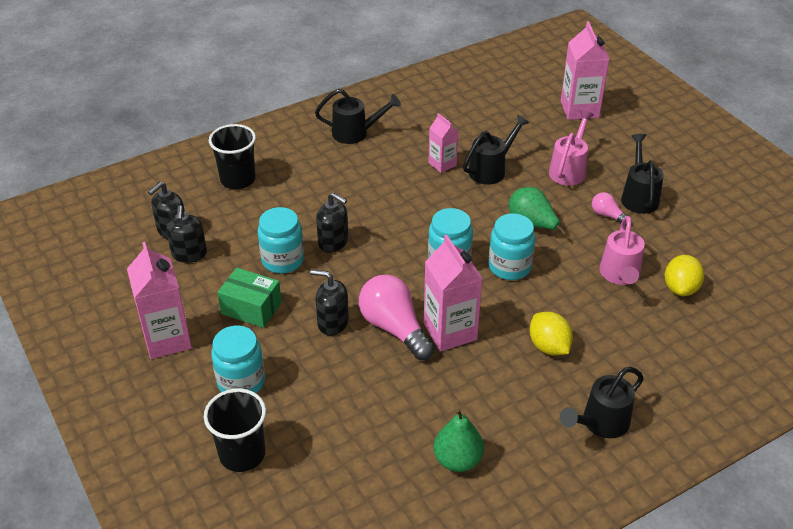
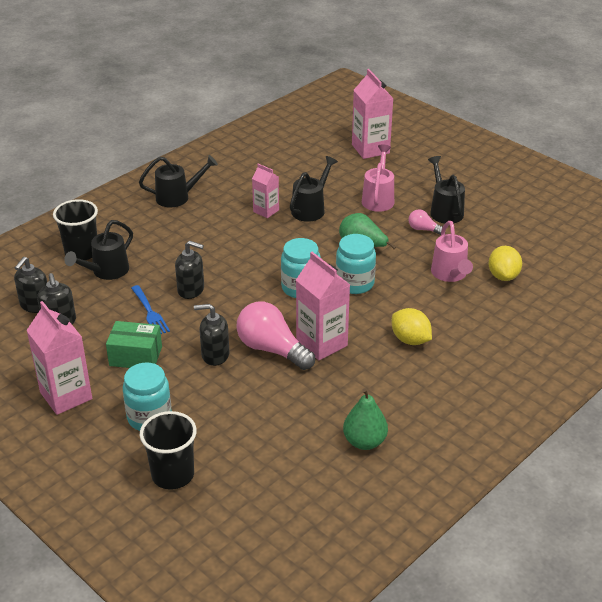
camera: 15 degrees left, 5 degrees down
(283, 260) = (150, 312): turquoise jar -> blue fork
(600, 423) = (473, 390): black watering can -> black watering can (106, 271)

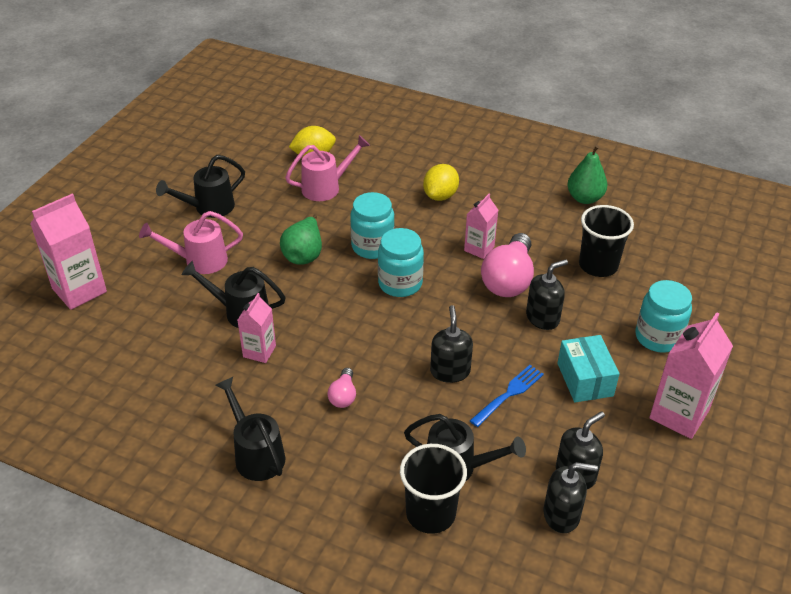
camera: 110 degrees left, 5 degrees up
(135, 356) = (585, 379): green box -> turquoise box
(173, 475) = (708, 298): black cup -> black cup (598, 265)
(215, 355) = (542, 318): black soap dispenser -> black soap dispenser turned 105 degrees counterclockwise
(321, 343) = (479, 249): pink carton -> pink carton, size x0.59
(423, 229) = (252, 216): pink light bulb -> pink light bulb (343, 396)

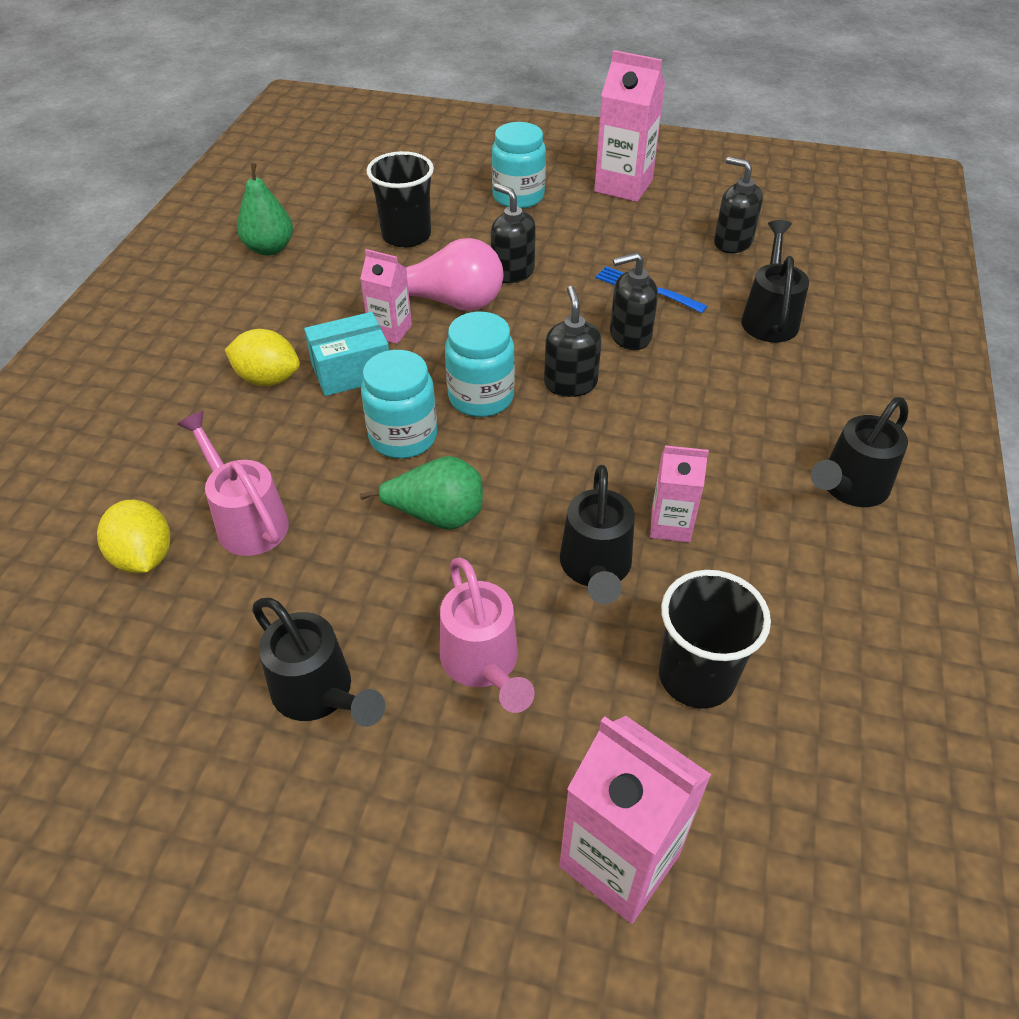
camera: 100 degrees left, 5 degrees up
(343, 396) = (712, 422): pink light bulb -> none
(430, 513) = (840, 330): black cup -> black cup (696, 676)
(561, 515) = (787, 249): black soap dispenser -> black soap dispenser (570, 383)
(585, 379) = (600, 240): turquoise box -> turquoise box (351, 371)

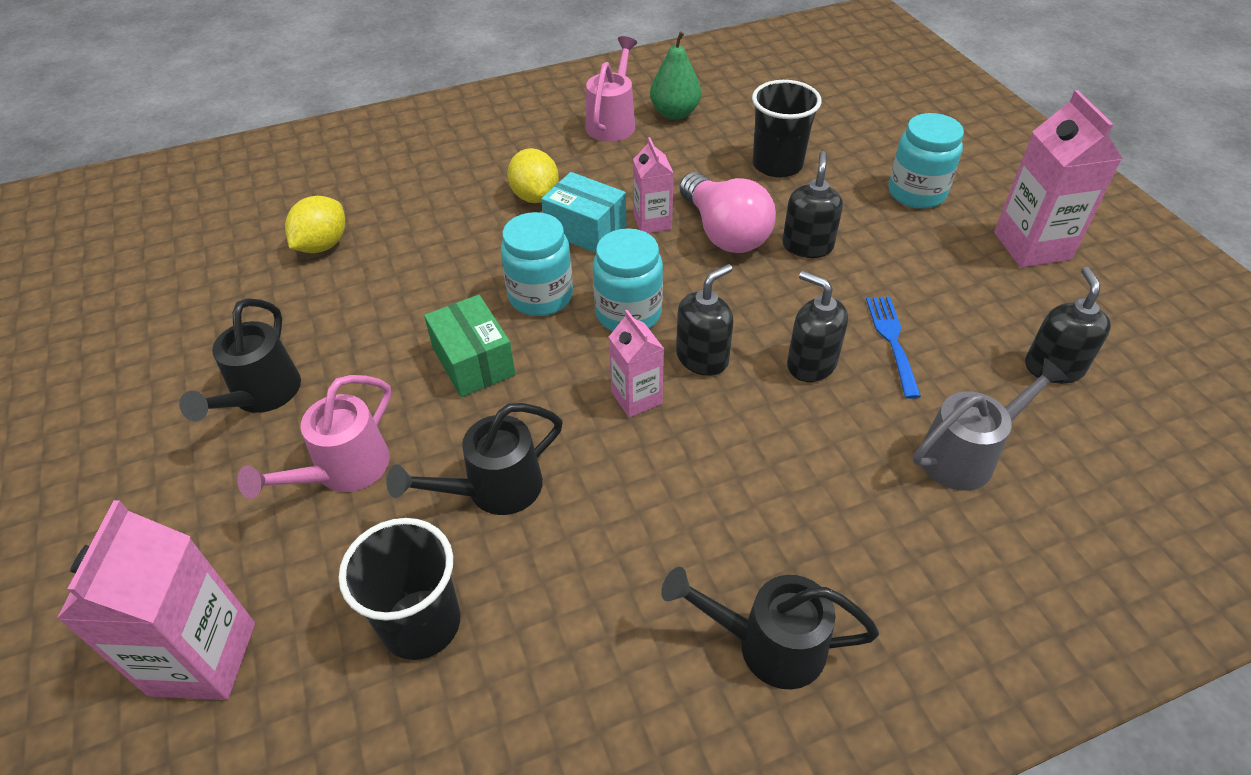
camera: 55 degrees right, 0 degrees up
(247, 520) = (390, 269): pink watering can -> pink watering can (613, 122)
(437, 516) = (474, 362): green pear -> green box
(670, 525) = (587, 517): pink carton -> pink carton (636, 398)
(769, 317) = (966, 455): black watering can -> grey watering can

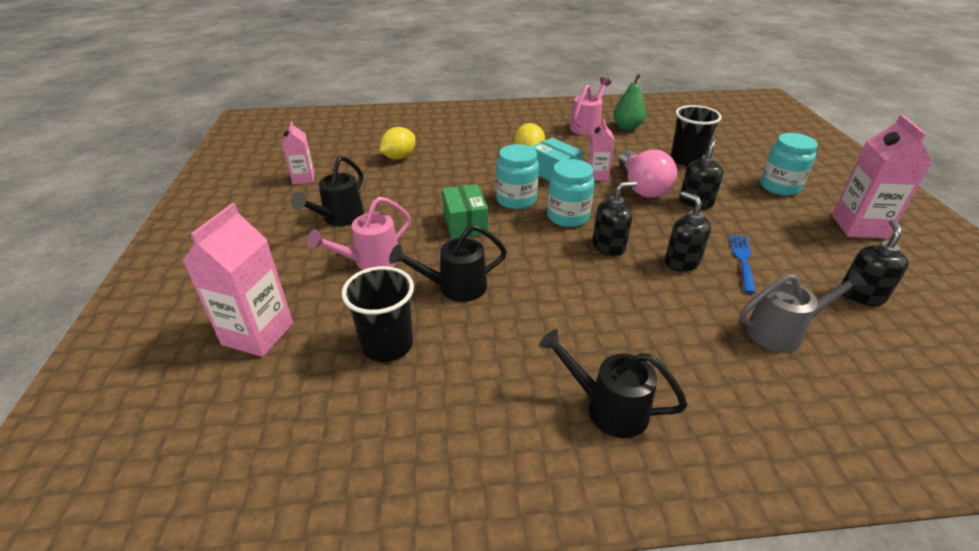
camera: 15 degrees right, 10 degrees down
(636, 398) = (559, 259): pink carton -> pink carton (303, 178)

